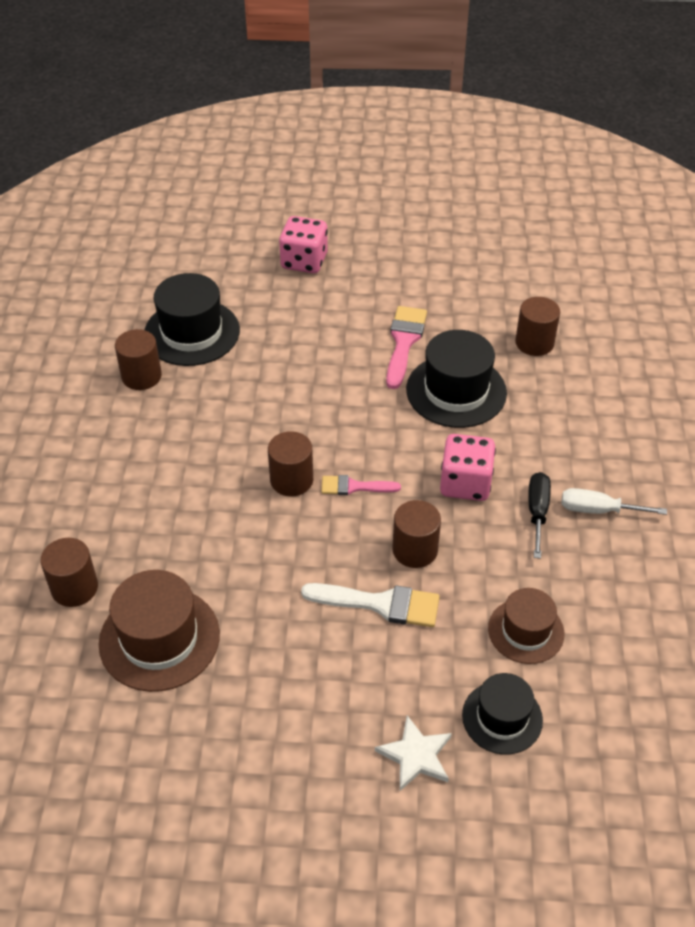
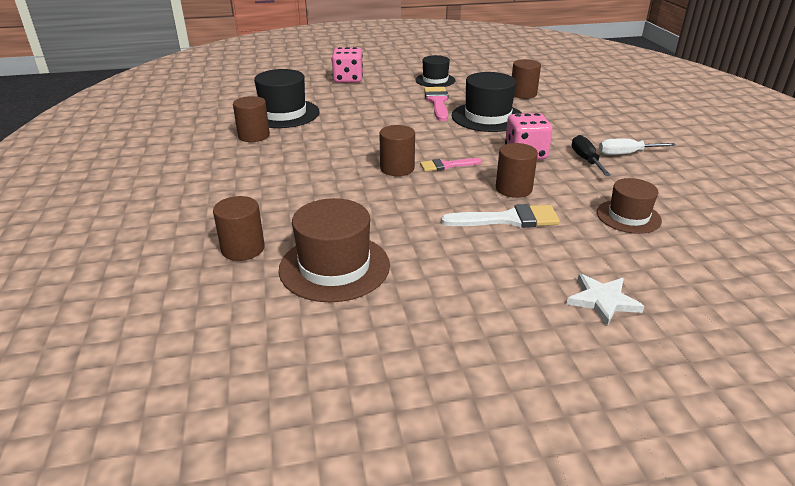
camera: 15 degrees left, 15 degrees down
(502, 717) = (652, 266): black hat -> black hat (435, 80)

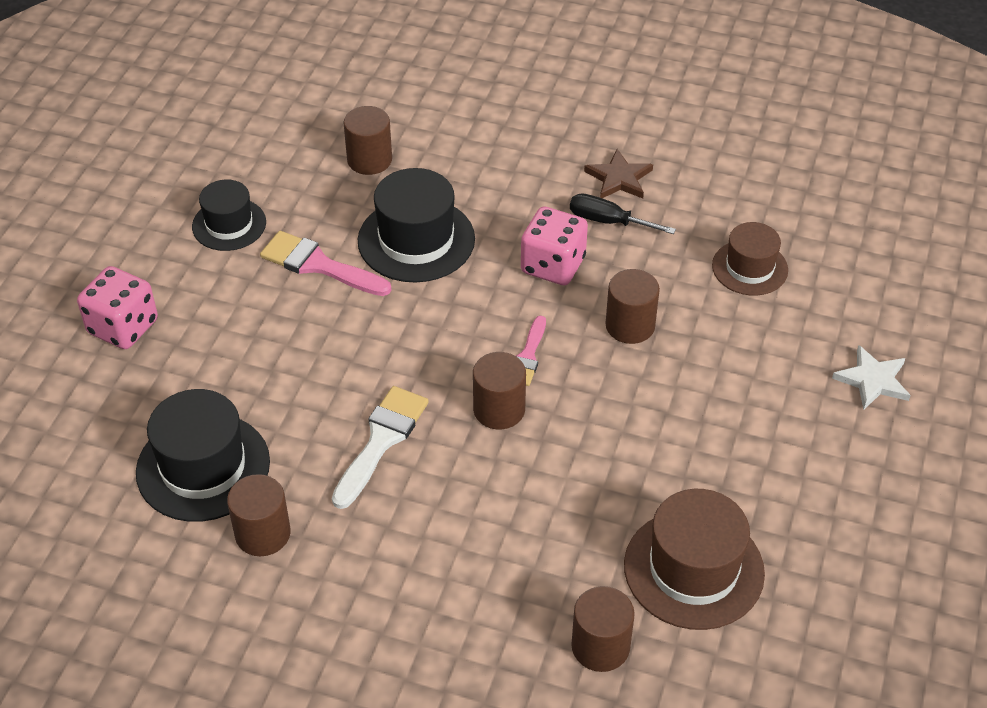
camera: 60 degrees left, 15 degrees up
(508, 219) = (692, 368): white brush -> white brush (381, 440)
(625, 154) = (619, 178): white screwdriver -> brown star

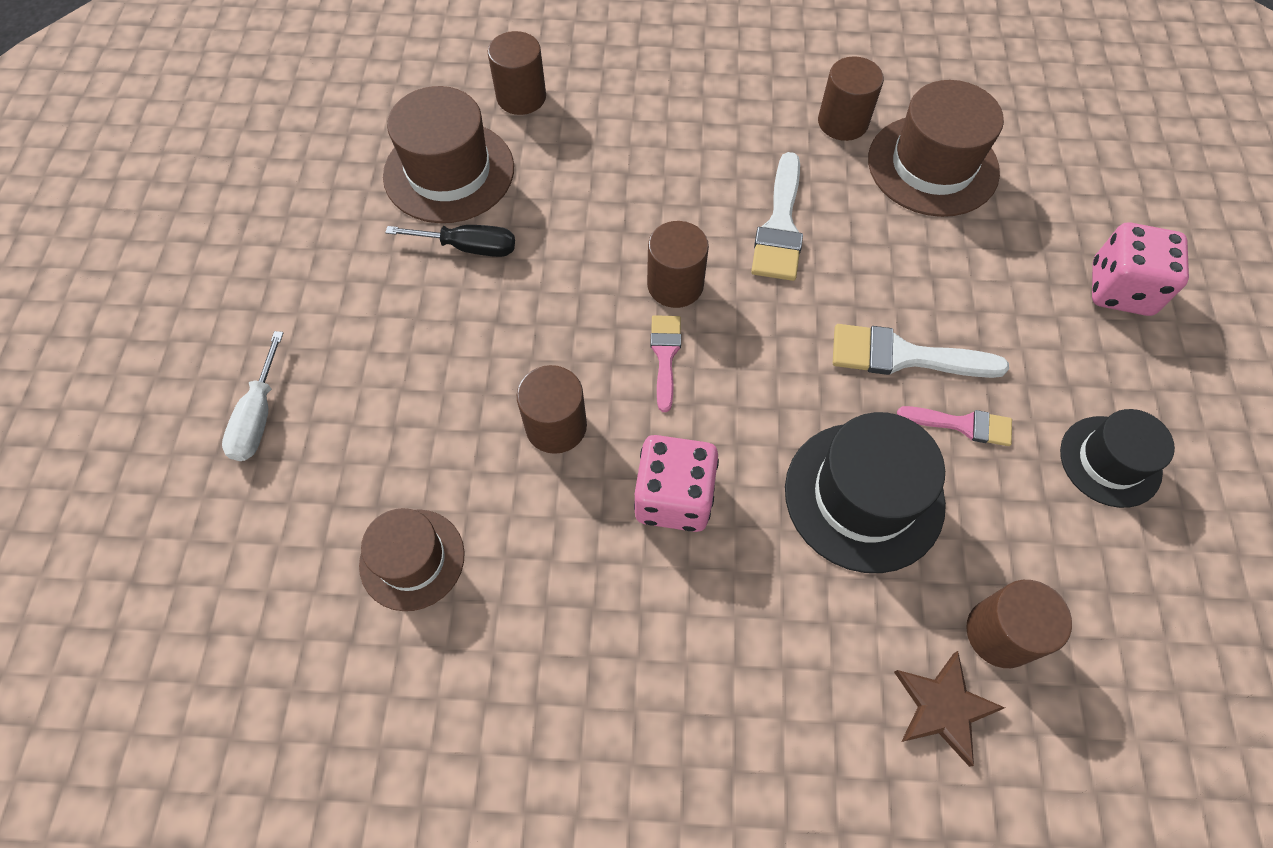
camera: 165 degrees right, 15 degrees up
(203, 467) = (932, 165): black hat -> brown hat
(318, 265) = (962, 425): pink brush -> pink brush, size x0.63
(334, 317) = (903, 356): none -> white brush
(608, 221) = (619, 597): black screwdriver -> black screwdriver (469, 247)
(619, 178) = (623, 694): brown star -> brown star (943, 707)
(872, 380) = (258, 416): white star -> white screwdriver

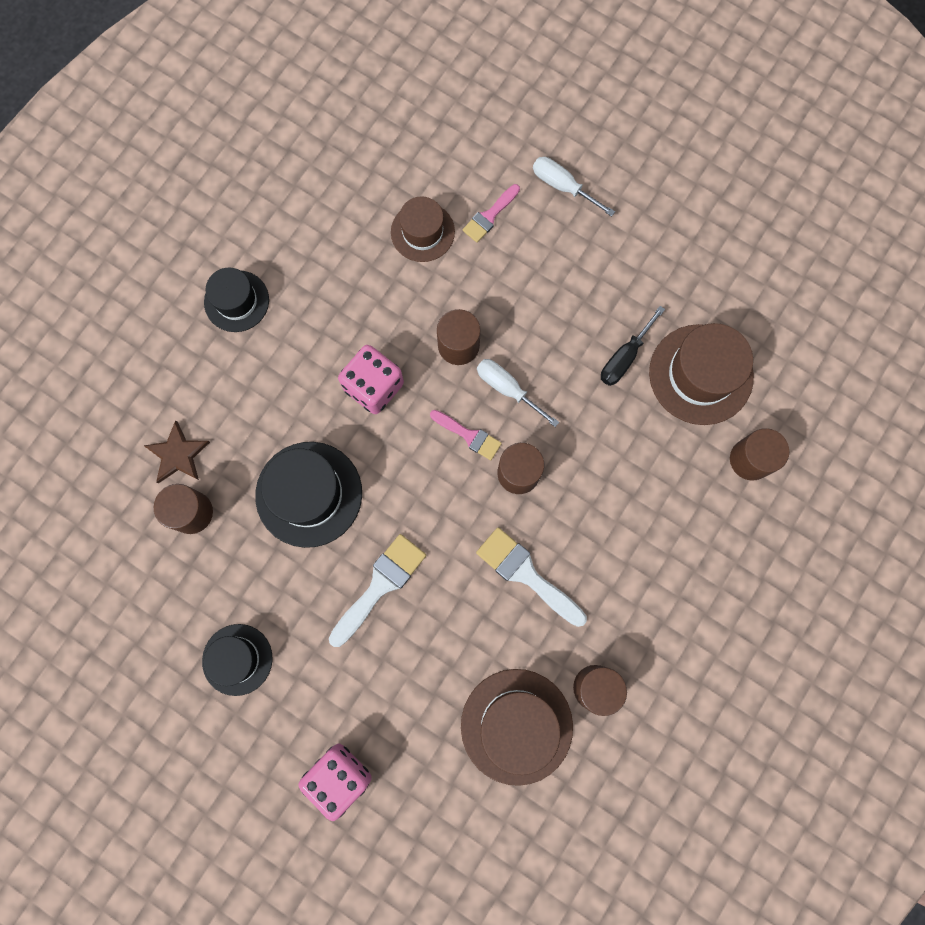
camera: 120 degrees right, 15 degrees up
(580, 344) = (507, 388): none -> white screwdriver
(667, 774) = (236, 301): none -> black hat
(962, 425) = (314, 586): pink brush -> pink brush (489, 216)

